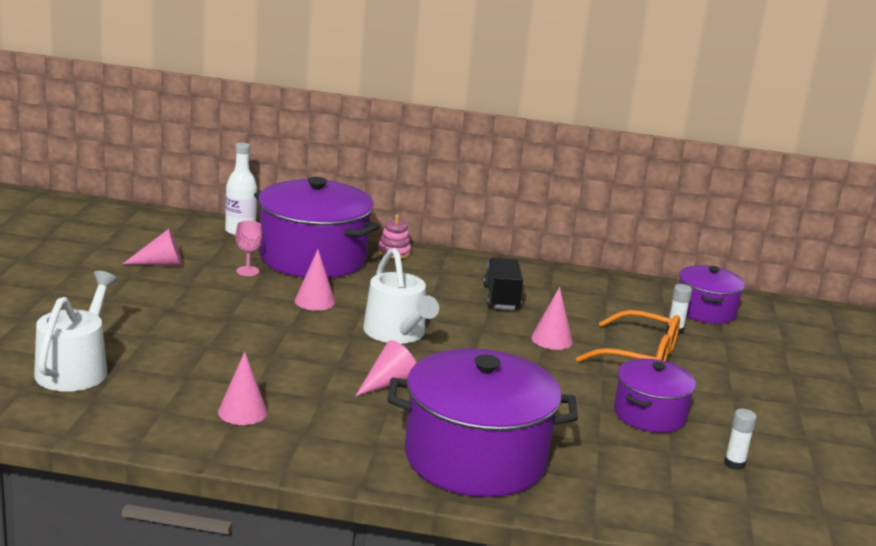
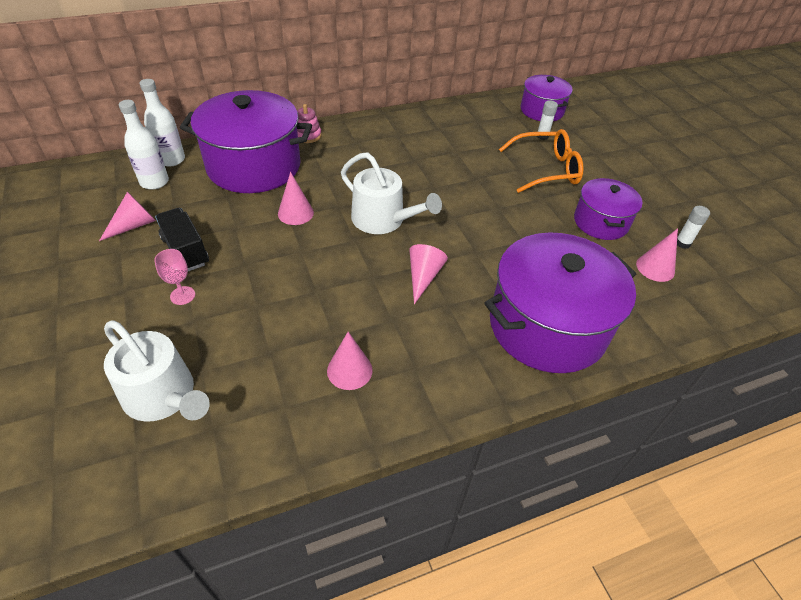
camera: 30 degrees left, 25 degrees up
(75, 368) = (163, 396): white watering can -> white watering can turned 150 degrees clockwise
(208, 242) = (154, 182): none -> white bottle
(247, 271) = (215, 202): pink goblet -> pink goblet (182, 295)
(501, 298) = (418, 151): black truck -> black truck (185, 251)
(551, 339) = (484, 178): pink cone -> pink cone (655, 268)

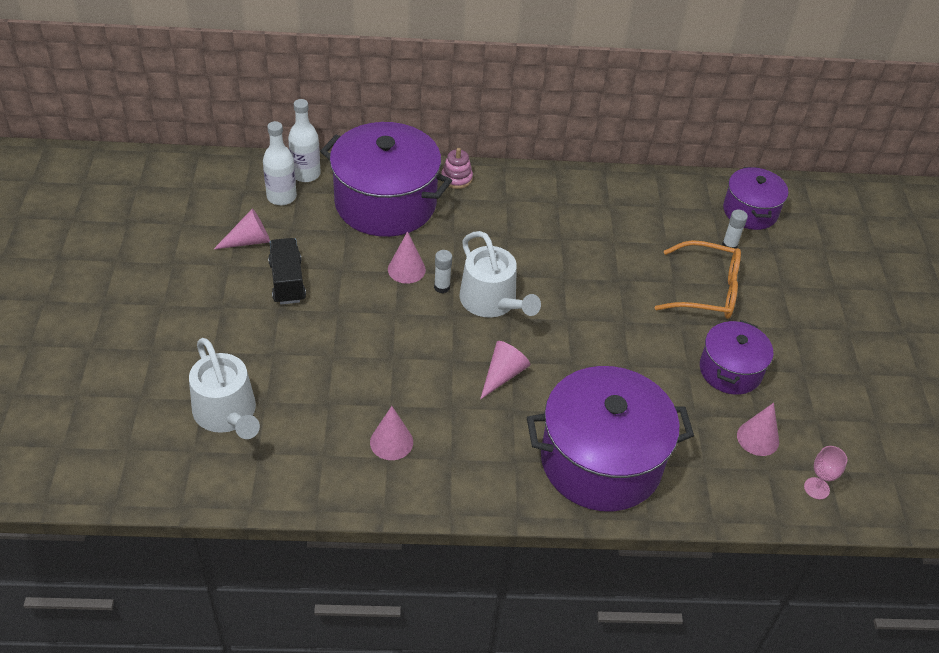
camera: 20 degrees right, 0 degrees up
(182, 295) = (271, 326): pink goblet -> pink goblet (816, 488)
(682, 243) = (810, 421): white glue stick -> white glue stick (442, 287)

